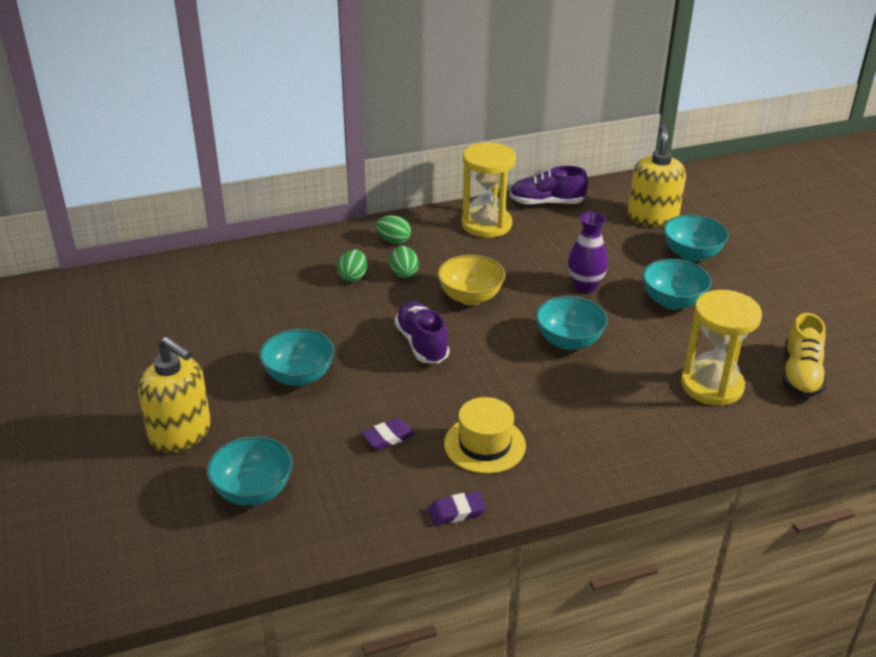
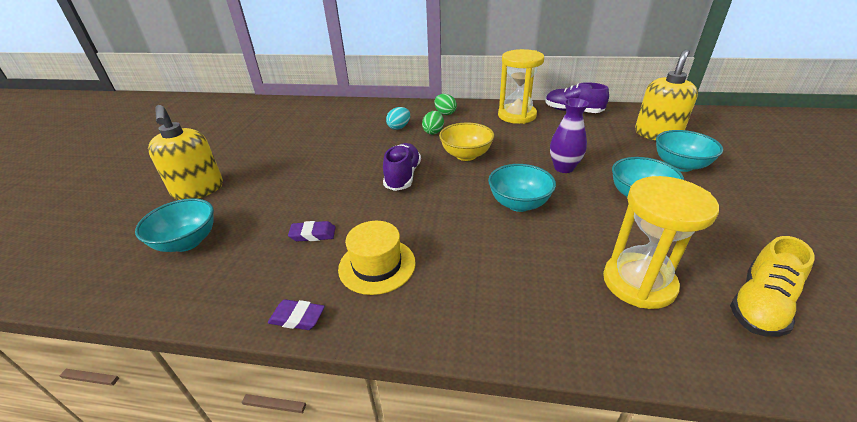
camera: 30 degrees right, 0 degrees up
(299, 376) = (303, 175): turquoise bowl -> none
(353, 277) = (399, 127): green egg -> turquoise egg

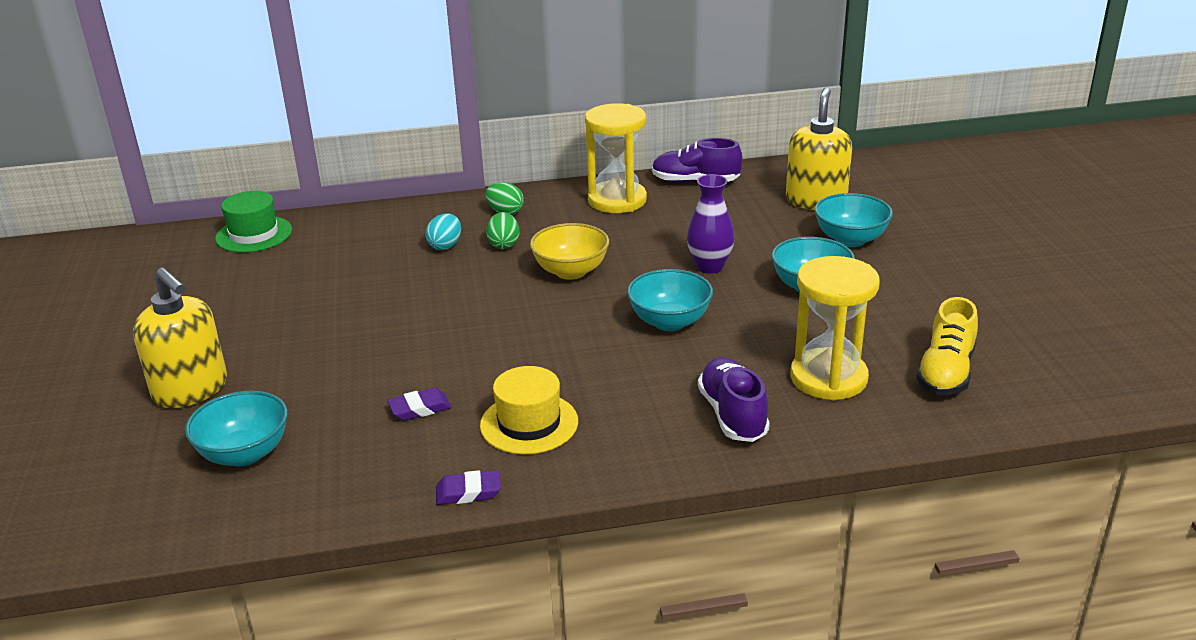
camera: 20 degrees left, 5 degrees down
(304, 106) = (254, 234): none -> green hat
(403, 176) = (496, 315): purple shoe -> purple shoe (732, 415)

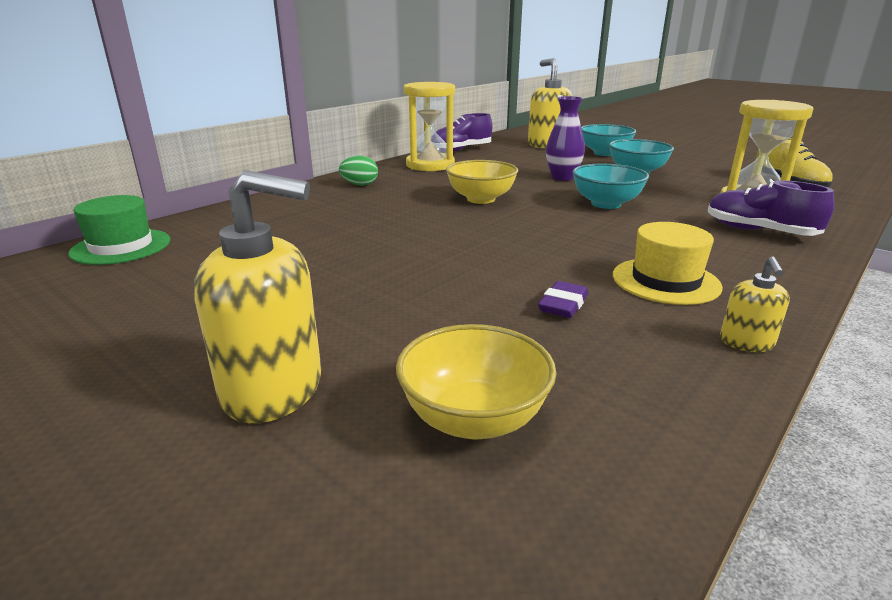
camera: 40 degrees left, 5 degrees down
(245, 453) = (474, 419): turquoise bowl -> yellow bowl
(445, 246) = (349, 209): turquoise egg -> none
(468, 492) = (746, 343): purple eraser -> yellow soap dispenser
(504, 244) = (397, 198): green egg -> none

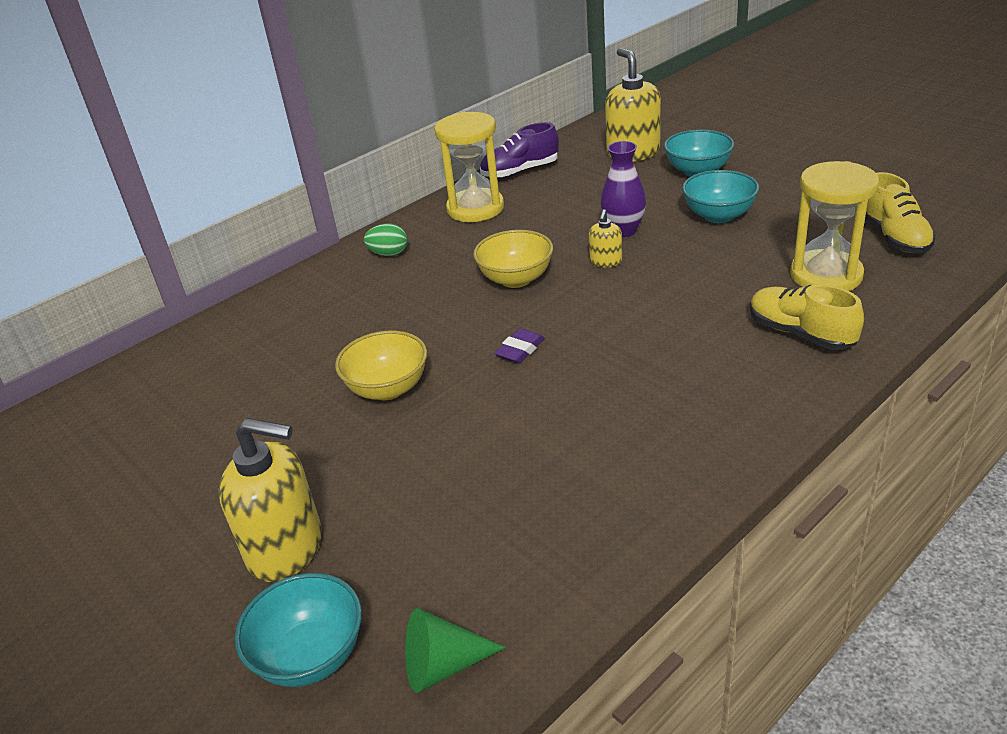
camera: 10 degrees right, 10 degrees up
(121, 246) = (152, 371): green hat -> none
(474, 419) = (431, 580): yellow bowl -> yellow bowl (388, 388)
(525, 522) = (443, 665): none -> green cone
(563, 305) = (545, 451): purple eraser -> purple eraser (520, 350)
(606, 204) = (653, 285): turquoise bowl -> turquoise bowl (310, 656)
(665, 281) = (657, 417): yellow hat -> none
(746, 343) = (689, 501): yellow soap dispenser -> yellow soap dispenser (606, 261)
(759, 231) = (800, 333): purple shoe -> yellow shoe

